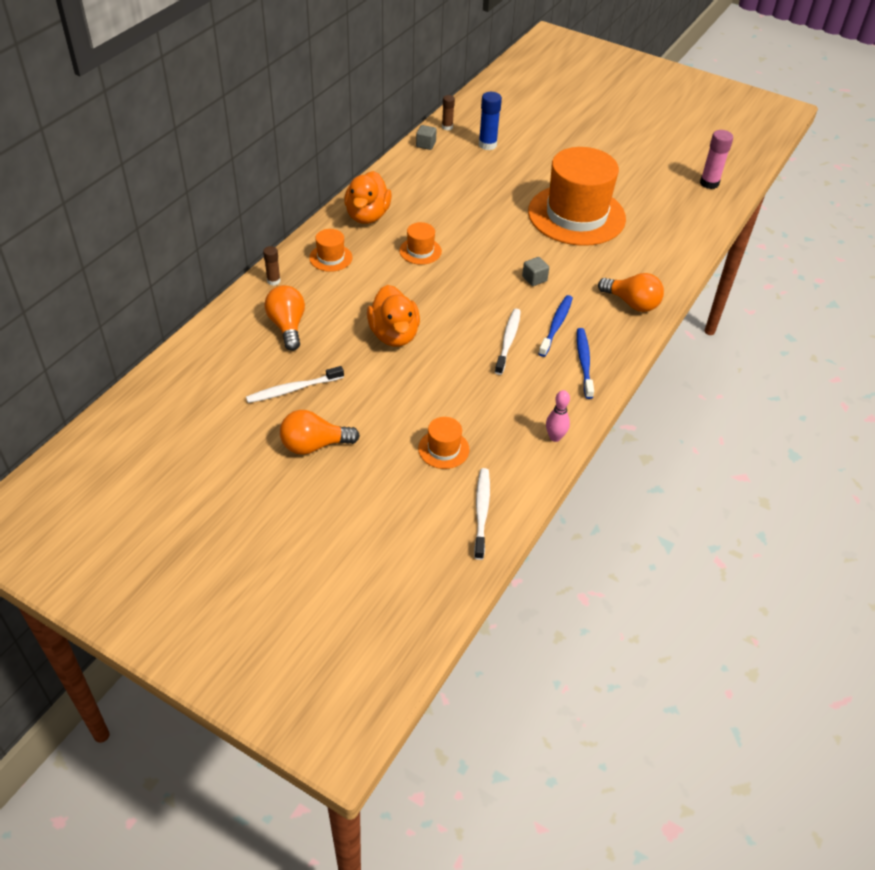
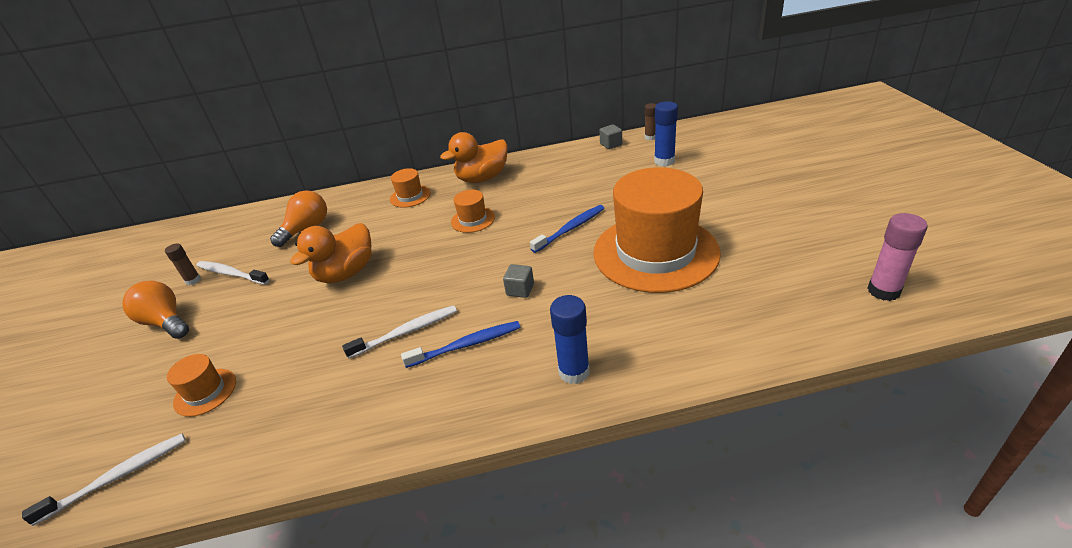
camera: 55 degrees right, 10 degrees down
(273, 281) = (354, 195): brown glue stick -> brown glue stick (193, 280)
(555, 437) = (278, 457): pink bowling pin -> none
(584, 363) = (427, 401): blue toothbrush -> blue toothbrush (570, 229)
(632, 303) = (574, 372): orange light bulb -> blue glue stick

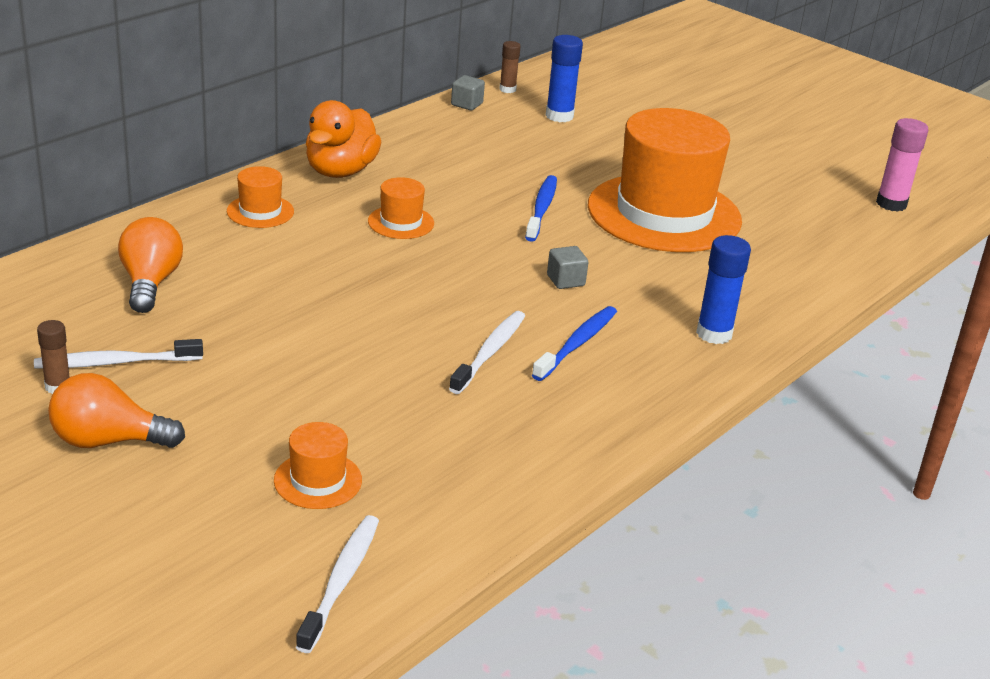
camera: 45 degrees left, 5 degrees down
(346, 273) = (310, 318): orange duck -> none

